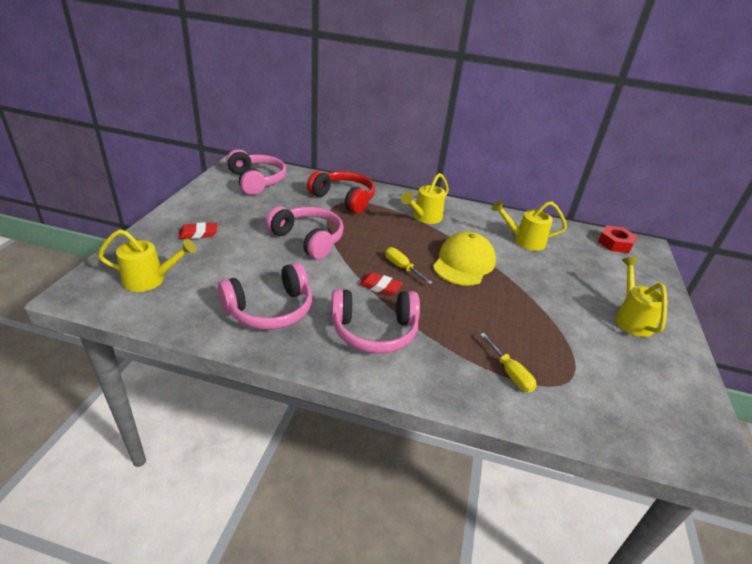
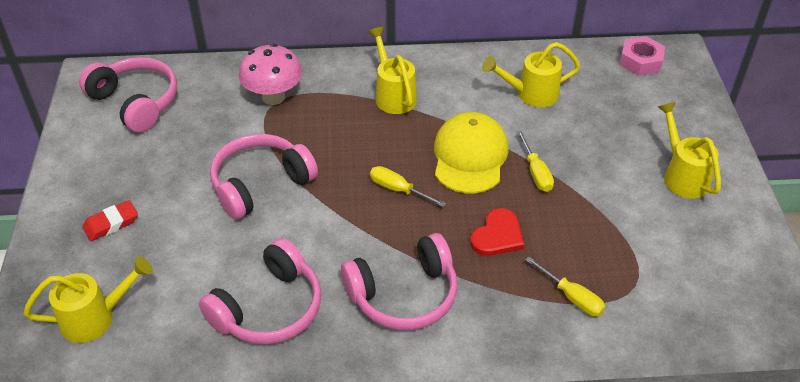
camera: 15 degrees left, 10 degrees up
(308, 239) = (260, 184): pink headphones -> pink headphones turned 60 degrees counterclockwise
(344, 199) = (273, 97): red headphones -> pink mushroom
(380, 287) = (384, 229): red eraser -> none
(424, 217) = (393, 95): yellow watering can -> yellow watering can turned 135 degrees clockwise
(465, 315) = (497, 235): none -> red heart
(510, 285) = (536, 173): none -> yellow screwdriver
(615, 243) = (640, 61): red nut -> pink nut

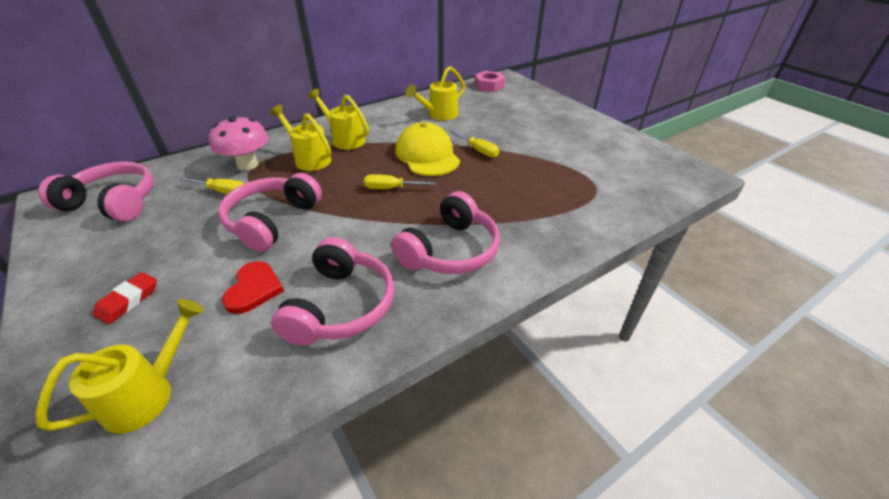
camera: 30 degrees left, 5 degrees down
(497, 235) = (485, 191): red heart -> red heart (254, 289)
(572, 297) = (566, 207): yellow screwdriver -> yellow screwdriver (222, 191)
(683, 176) = (565, 127): yellow watering can -> yellow watering can (309, 159)

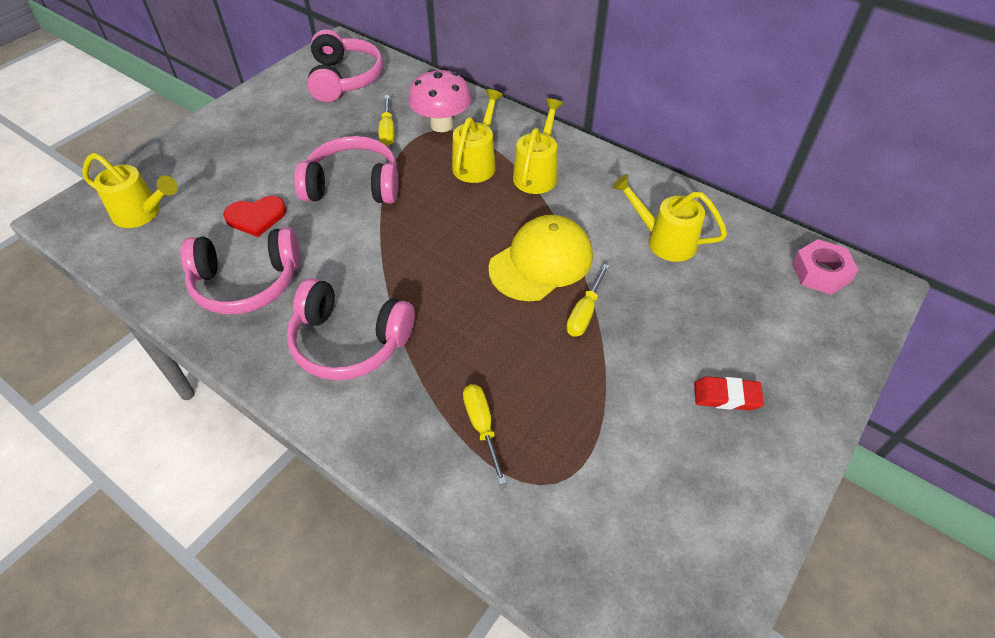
camera: 70 degrees right, 10 degrees up
(128, 300) = (228, 154): red eraser -> red eraser (726, 396)
(391, 188) = (448, 253): yellow screwdriver -> yellow screwdriver (481, 426)

